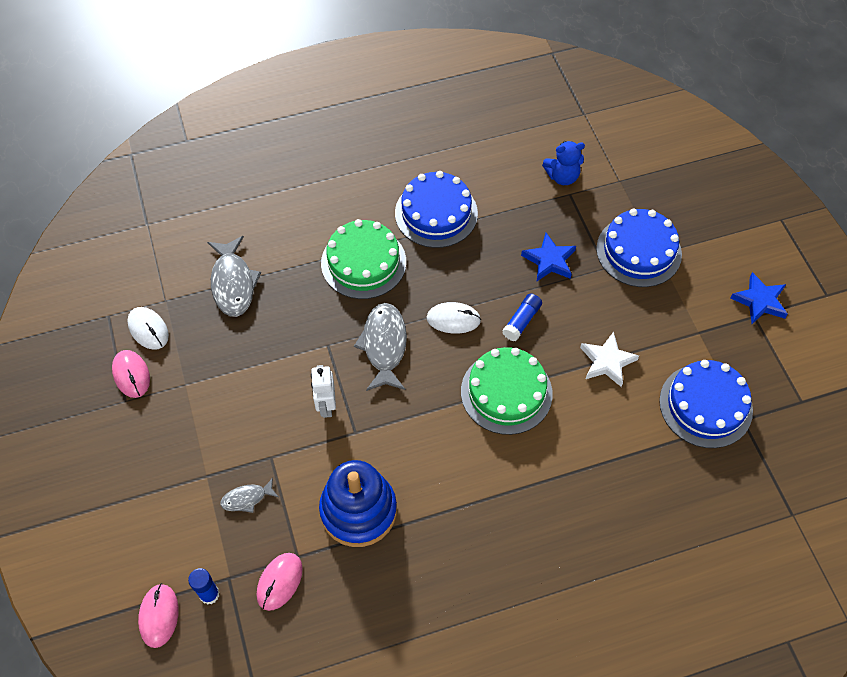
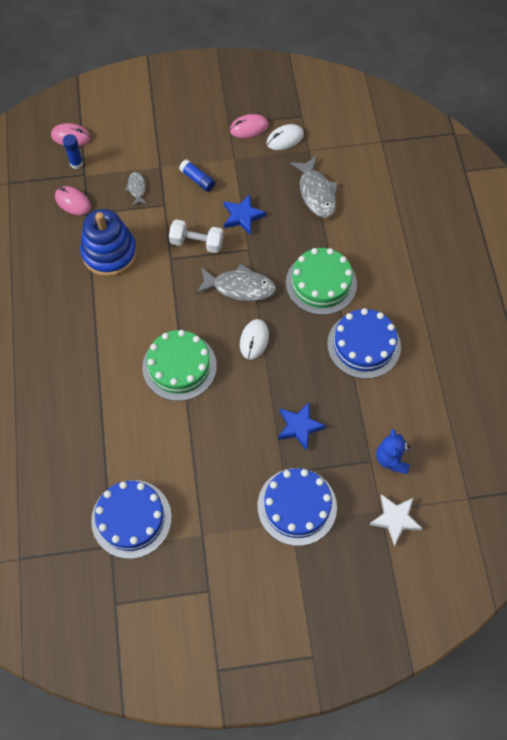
camera: 100 degrees right, 5 degrees up
(233, 283) = (316, 193): grey fish -> grey fish turned 105 degrees counterclockwise
(326, 405) = (196, 242): white robot -> white dumbbell
(522, 321) = (242, 391): blue glue stick -> blue glue stick (197, 180)
(607, 361) = (190, 449): white star -> white star (395, 519)
(760, 301) = (223, 601): blue star -> blue star (242, 216)

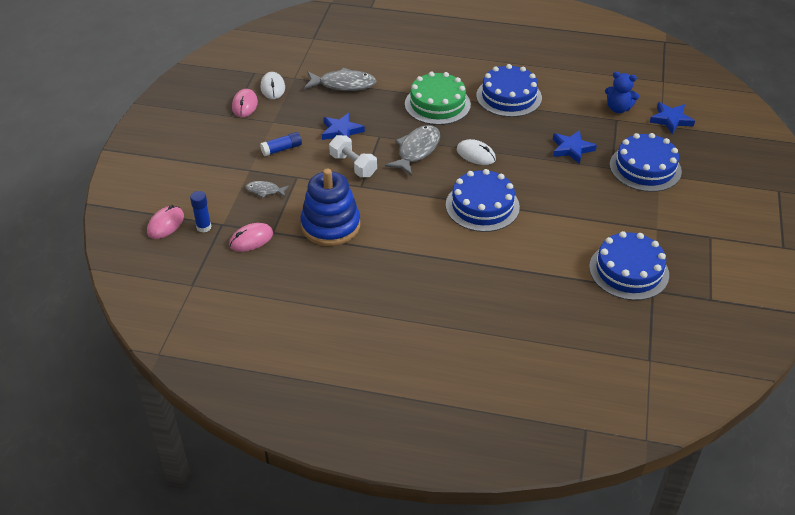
camera: 70 degrees left, 20 degrees down
(179, 366) = (482, 206): green cake -> blue cake
(196, 242) = (353, 165): white dumbbell -> white dumbbell turned 75 degrees counterclockwise
(395, 519) = (671, 120): white star -> blue star

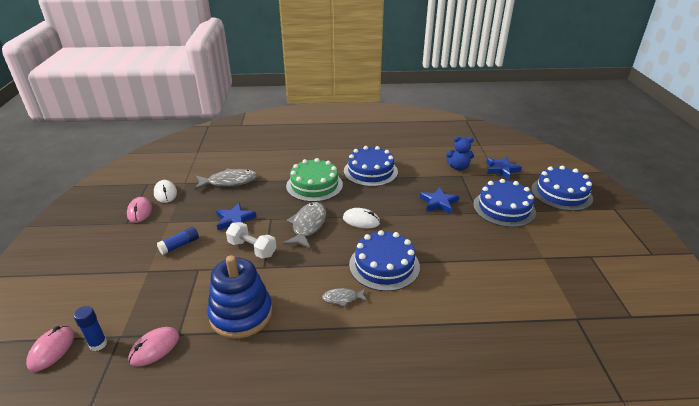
camera: 15 degrees left, 10 degrees down
(265, 191) = (166, 289): grey fish -> grey fish (342, 298)
(629, 271) = (544, 303): blue cake -> blue cake (561, 193)

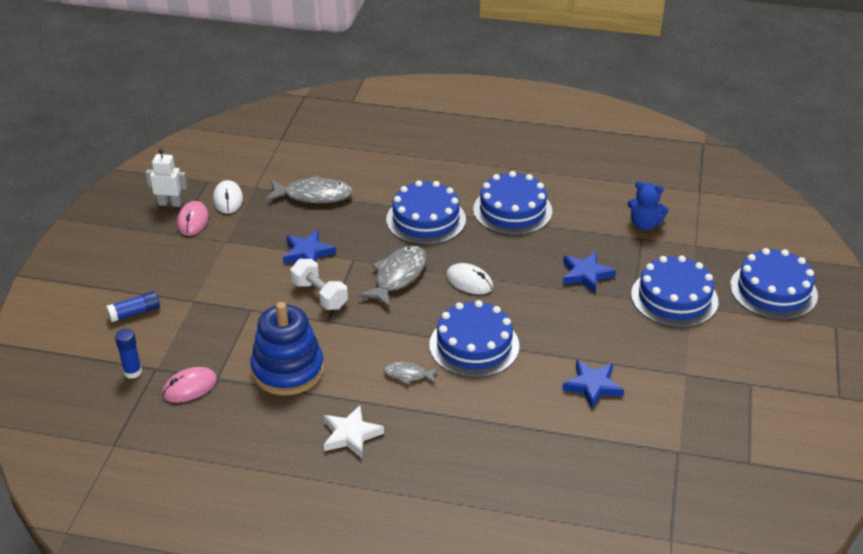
camera: 15 degrees right, 5 degrees up
(52, 350) = (86, 368): pink mouse -> none
(120, 202) = (170, 203): none -> white robot
(179, 245) = (234, 275): blue glue stick -> blue glue stick (135, 313)
(312, 362) = (351, 435): none -> white star
(314, 185) = (426, 219): green cake -> blue cake
(501, 169) = (707, 238): blue star -> blue star (592, 386)

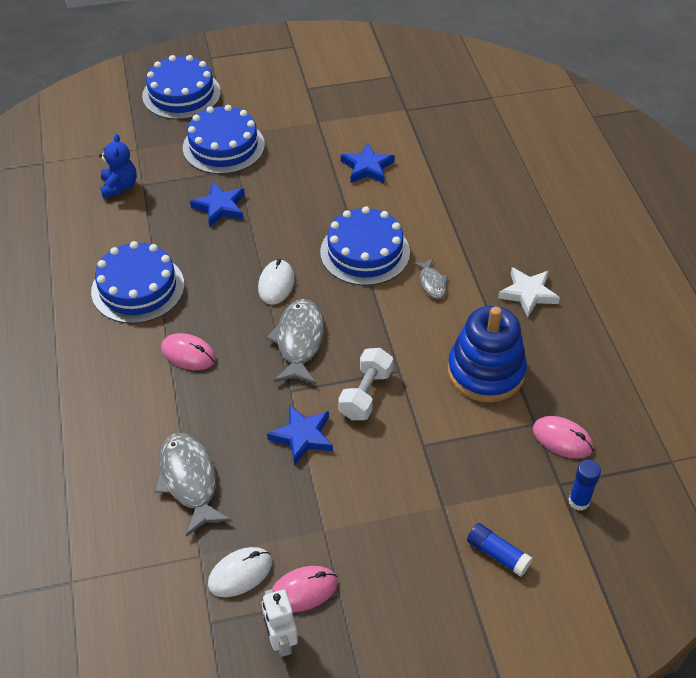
camera: 115 degrees left, 10 degrees up
(398, 276) = (299, 341): grey fish -> grey fish turned 90 degrees clockwise
(426, 219) = (188, 354): blue cake -> pink mouse

